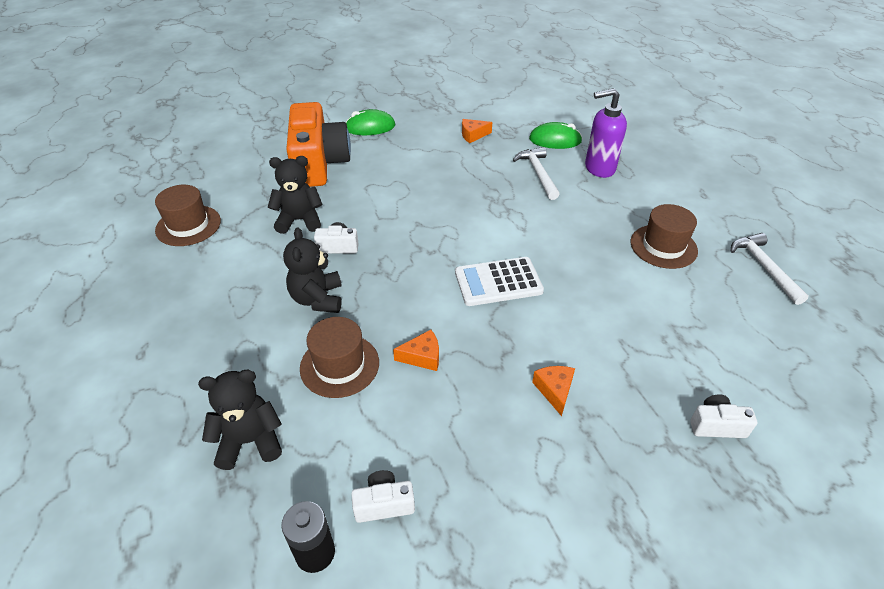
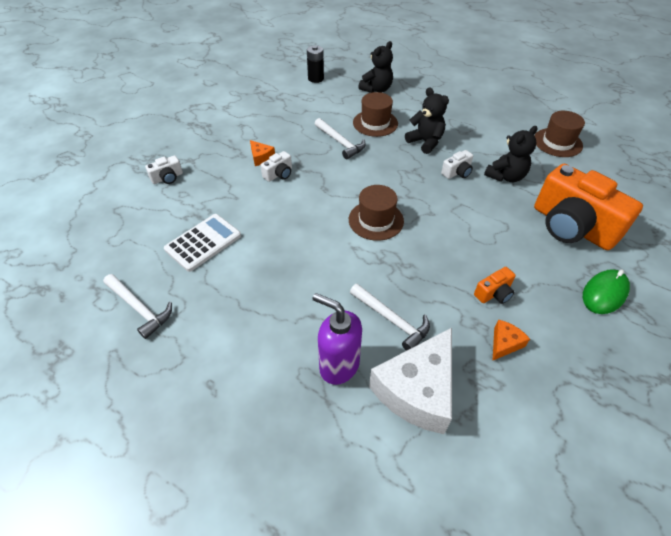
camera: 145 degrees right, 5 degrees up
(384, 504) = (304, 96): white camera -> white camera (279, 174)
(422, 357) = (340, 142): orange cheese -> white hammer
(444, 156) = (494, 293): none -> orange camera
(498, 282) = (336, 198): white calculator -> white calculator (203, 242)
(555, 140) = (417, 390): green mouse -> white cheese
(599, 168) = (338, 365): purple soap dispenser -> purple soap dispenser turned 105 degrees counterclockwise
(663, 246) = (232, 287): brown hat -> brown hat (376, 220)

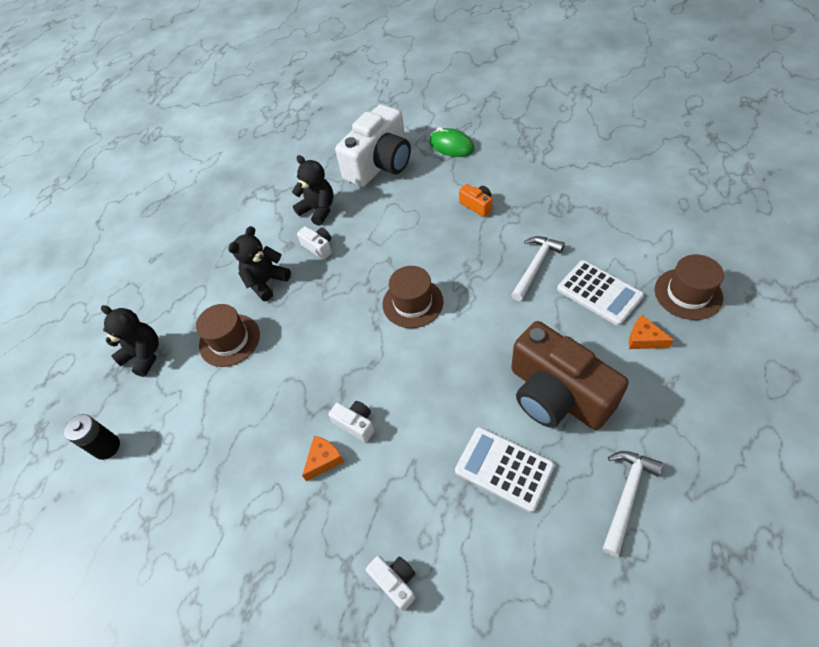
camera: 95 degrees left, 5 degrees up
(244, 292) = (556, 394): none -> brown camera
(338, 365) = (599, 293): purple soap dispenser -> white calculator
(340, 142) = (277, 370): white hammer -> none
(417, 390) = (594, 239): white cheese -> none
(504, 343) = (525, 195): orange cheese -> orange cheese (643, 339)
(557, 142) = (255, 176): brown hat -> brown hat (688, 294)
(571, 226) = (380, 164): orange camera -> white camera

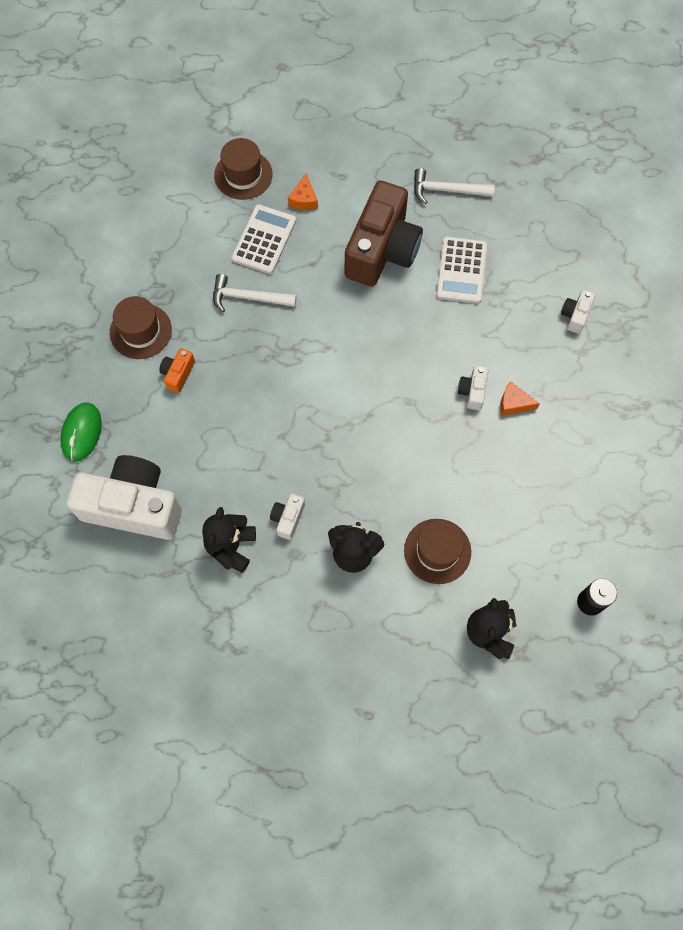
camera: 120 degrees left, 15 degrees up
(412, 303) = (329, 392): brown hat -> brown hat (140, 331)

